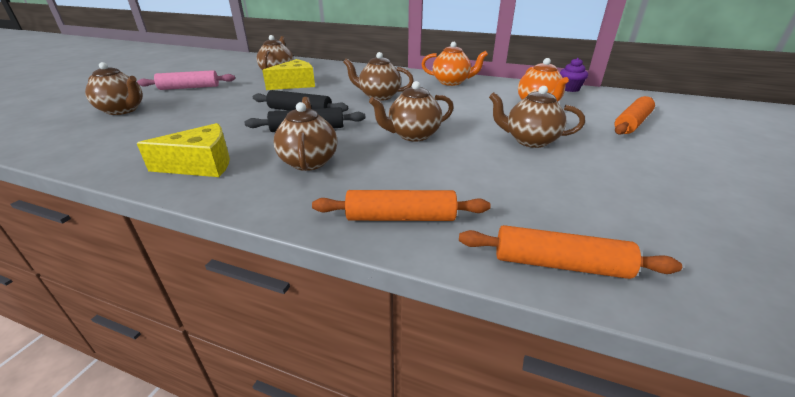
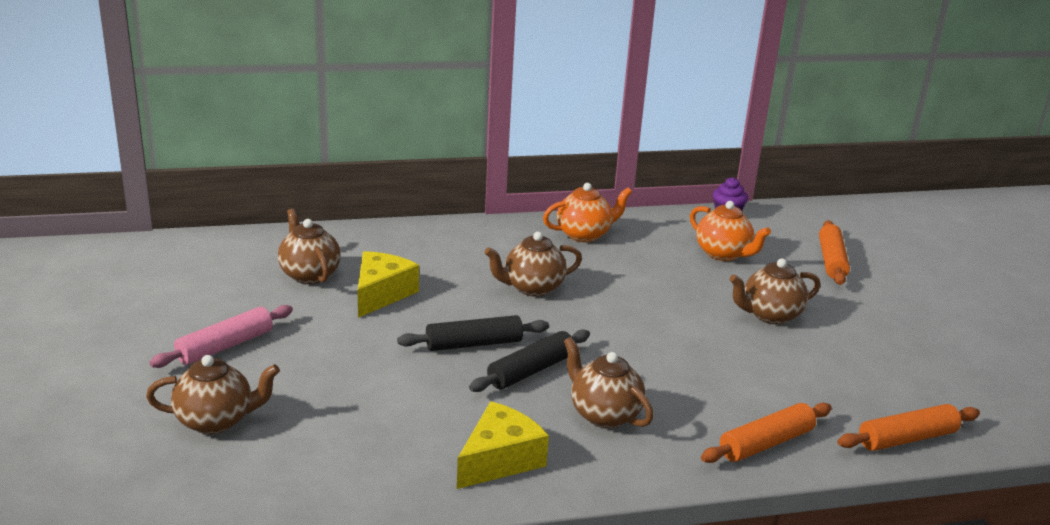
camera: 35 degrees left, 5 degrees down
(413, 135) = (655, 343): brown teapot -> none

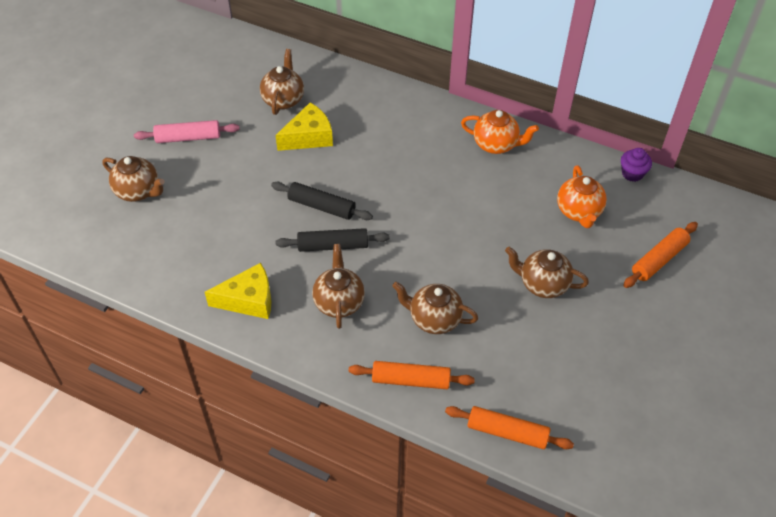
camera: 40 degrees right, 25 degrees up
(532, 288) = (406, 177): brown teapot -> brown teapot (434, 319)

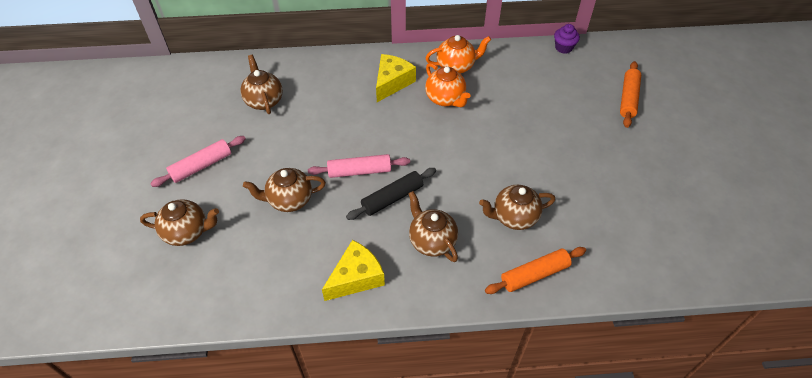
camera: 30 degrees left, 0 degrees up
(309, 137) = (307, 121): yellow cheese -> yellow cheese (392, 82)
(322, 206) = (359, 171): black rolling pin -> pink rolling pin
(507, 432) = (634, 276): orange rolling pin -> none
(542, 284) = (568, 152): brown teapot -> brown teapot (289, 200)
(579, 212) = (550, 89): orange teapot -> orange teapot (445, 99)

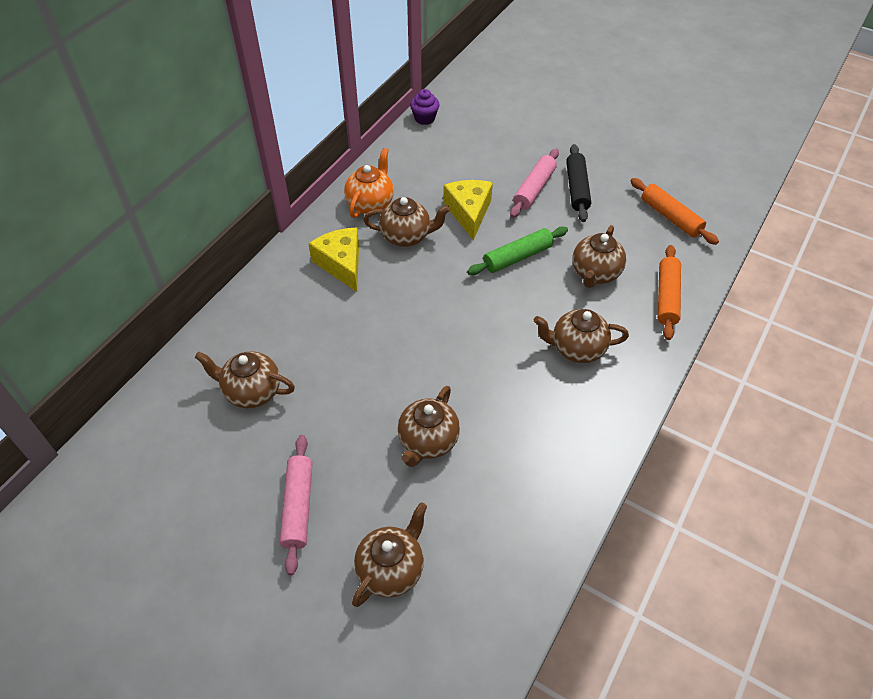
camera: 55 degrees left, 0 degrees up
(356, 277) = (575, 433): yellow cheese -> yellow cheese (469, 212)
(359, 171) = (440, 358): pink rolling pin -> pink rolling pin (534, 189)
(392, 198) = (499, 350): black rolling pin -> black rolling pin (576, 188)
(445, 99) = (407, 236): orange teapot -> brown teapot
(485, 165) = (517, 257): none -> green rolling pin
(628, 98) = (526, 119): orange rolling pin -> orange rolling pin (670, 217)

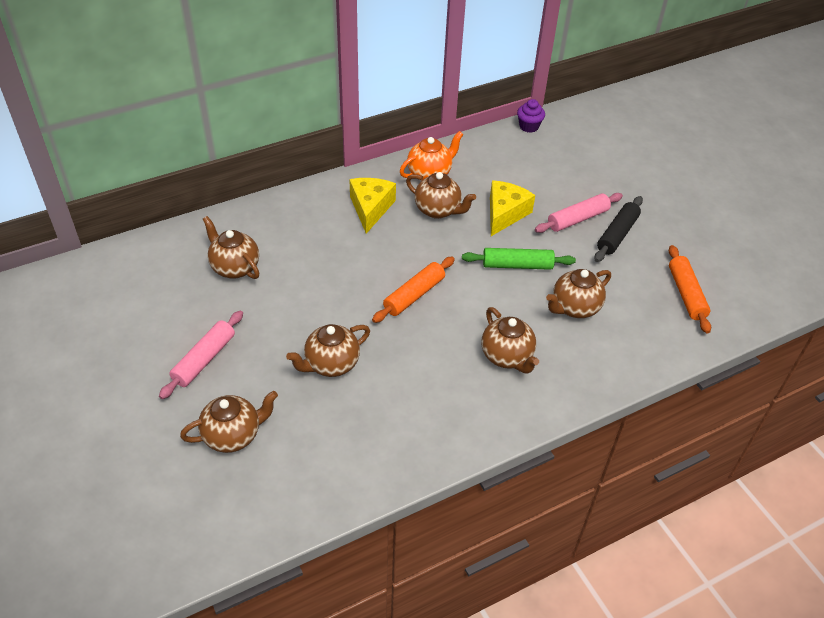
camera: 30 degrees right, 5 degrees down
(576, 349) = (507, 356): brown teapot -> brown teapot turned 150 degrees counterclockwise
(667, 297) = (624, 355): orange rolling pin -> orange rolling pin (414, 295)

